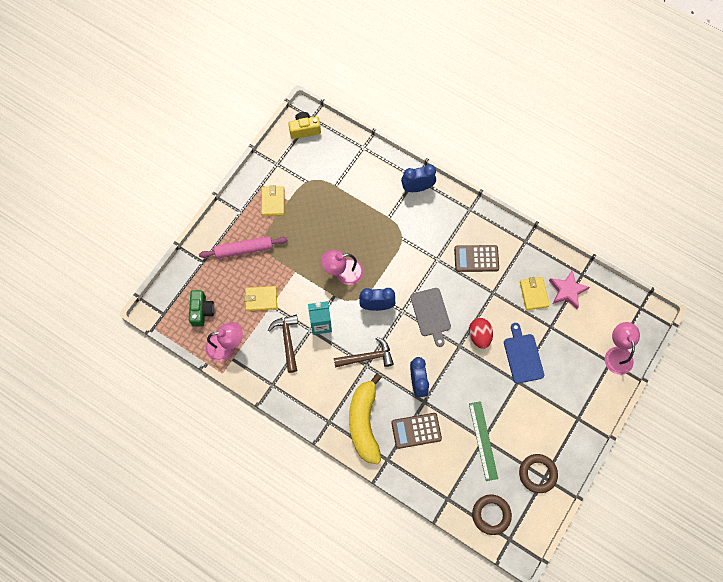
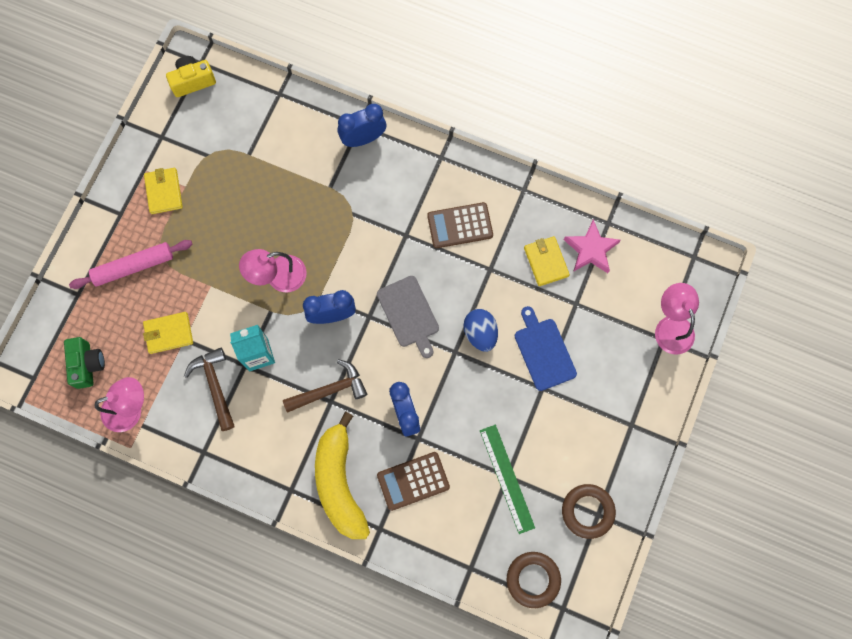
camera: 10 degrees left, 5 degrees up
(479, 336) = (480, 333): red egg -> blue egg

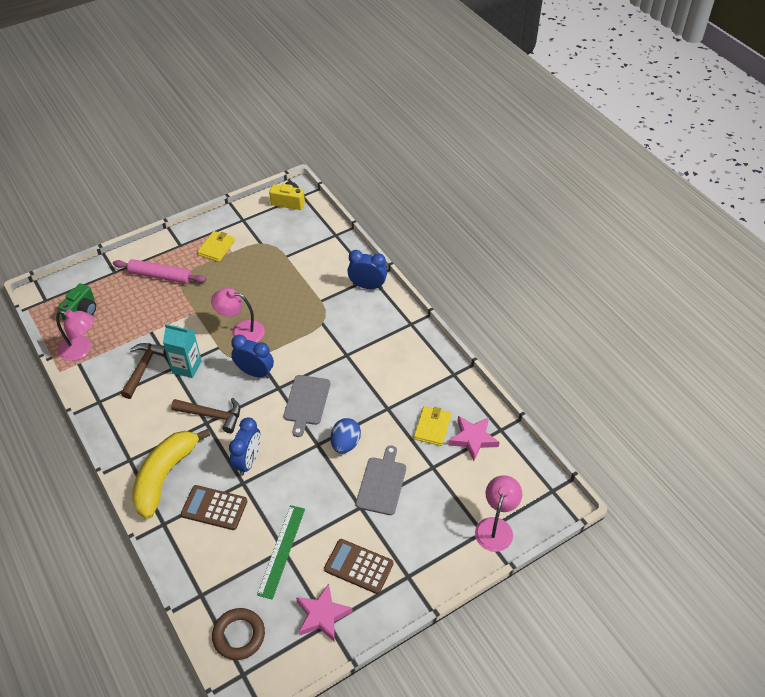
camera: 35 degrees right, 25 degrees down
(168, 333) = (145, 323): yellow wallet -> none
(460, 225) = (389, 370): brown calculator -> brown calculator (358, 566)
(543, 351) = (382, 483): blue cutting board -> grey cutting board
(587, 511) = (322, 615): brown ring -> pink star

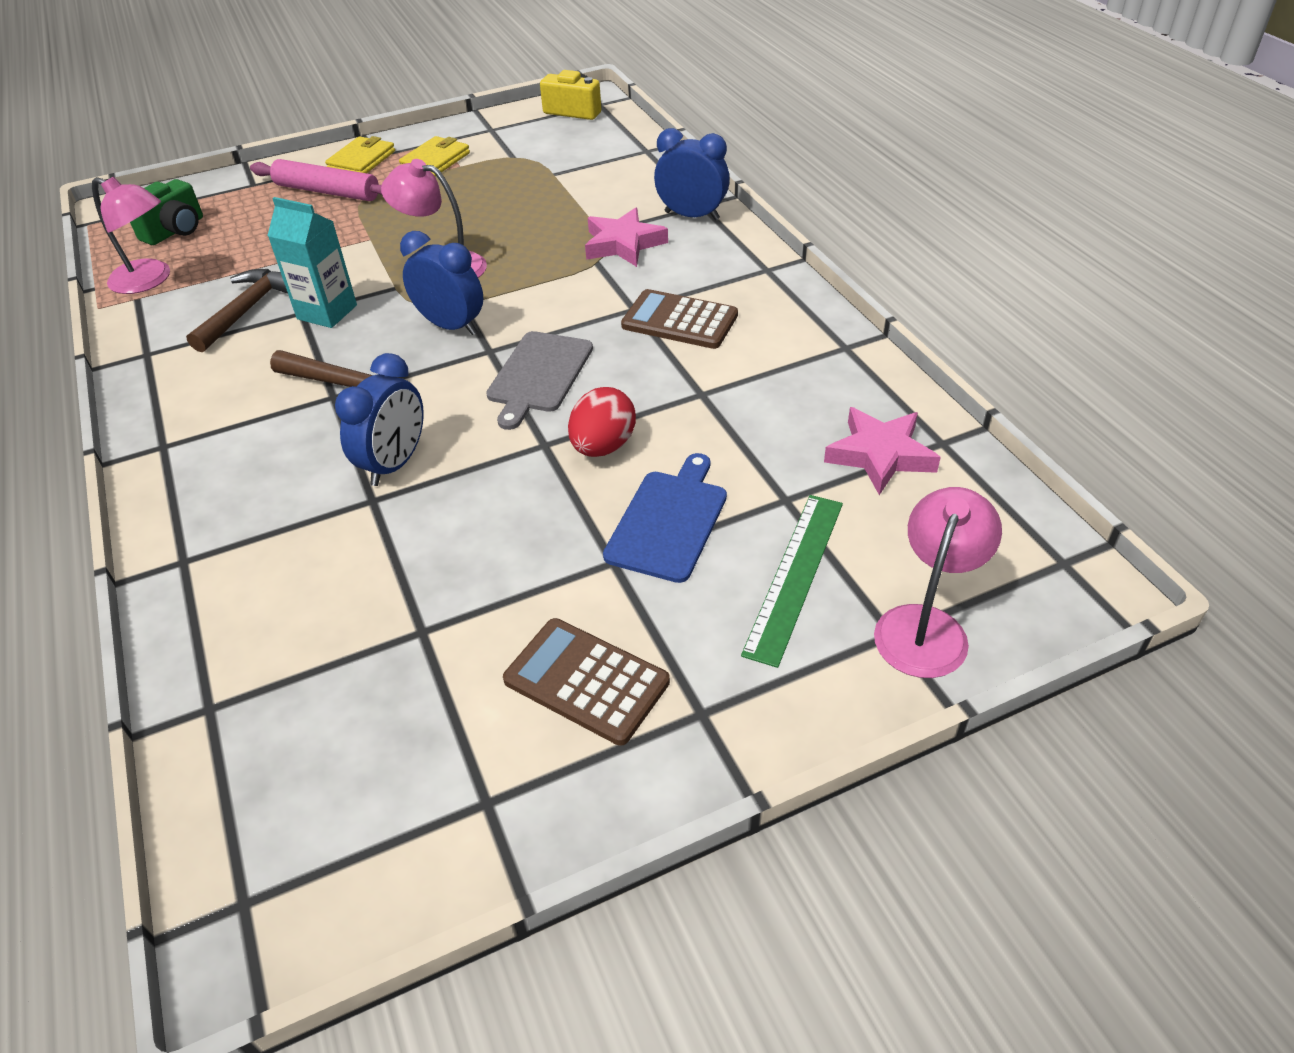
camera: 10 degrees right, 5 degrees down
(165, 476) = (219, 477): yellow banana -> none
(214, 508) = (298, 540): brown calculator -> brown calculator (679, 321)
(239, 635) = (264, 808): brown ring -> none
(281, 551) = (417, 633): green ruler -> green ruler (795, 575)
(322, 615) = (476, 781): pink star -> pink star (623, 244)
(345, 444) = (603, 446): blue egg -> red egg
(382, 483) = (668, 521): grey cutting board -> blue cutting board
(432, 427) = (792, 430): yellow wallet -> yellow wallet (362, 160)

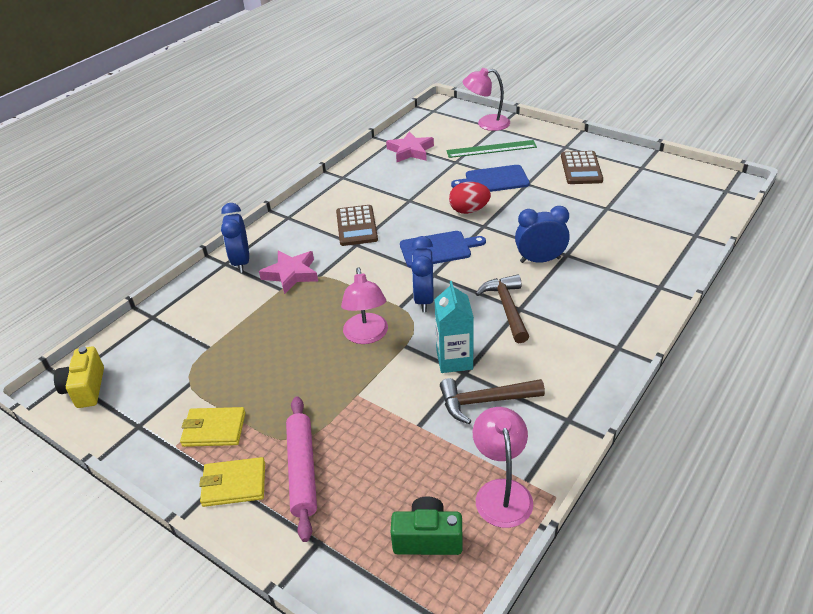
camera: 120 degrees left, 5 degrees down
(539, 375) = (438, 249): grey cutting board -> blue cutting board

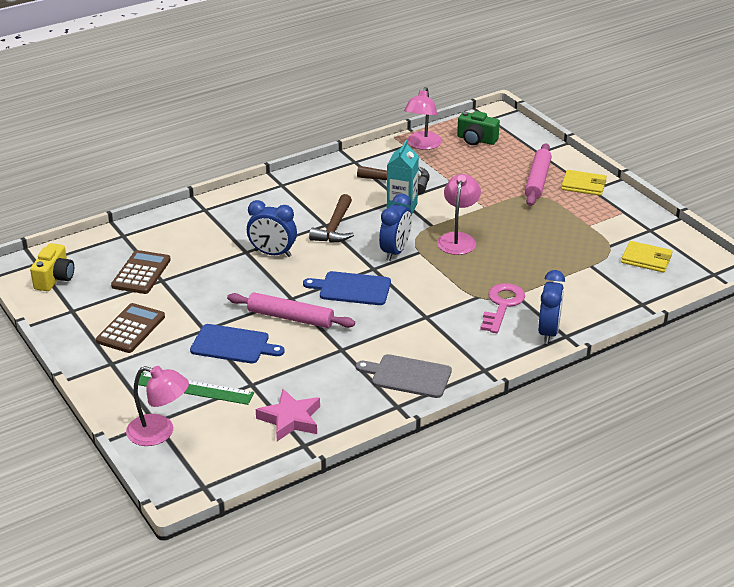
camera: 160 degrees left, 5 degrees down
(85, 388) = (696, 263): yellow camera -> yellow camera (55, 278)
(214, 429) = (593, 214): yellow wallet -> yellow wallet (646, 259)
(291, 274) = (502, 305): pink star -> pink key
(345, 197) = (408, 376): none -> grey cutting board
(356, 226) = (415, 336): brown calculator -> brown calculator (141, 273)
(469, 210) = (290, 318): red egg -> pink rolling pin

